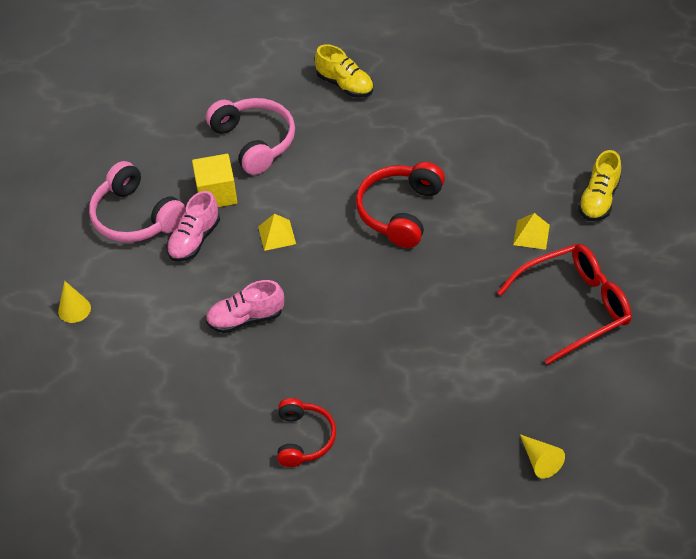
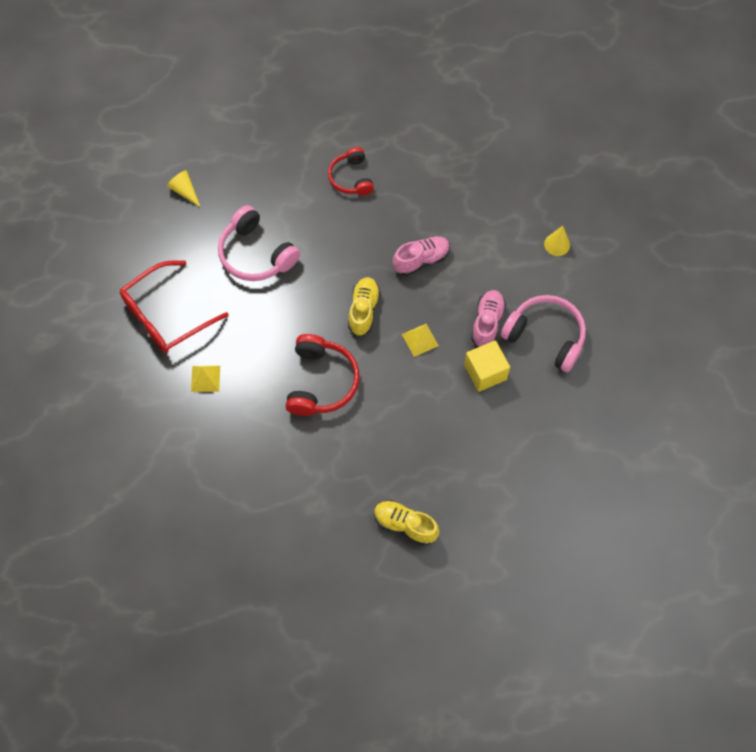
camera: 165 degrees right, 15 degrees up
(254, 142) = (471, 437): pink headphones -> pink headphones (256, 254)
(598, 200) = (149, 426): yellow shoe -> yellow shoe (363, 310)

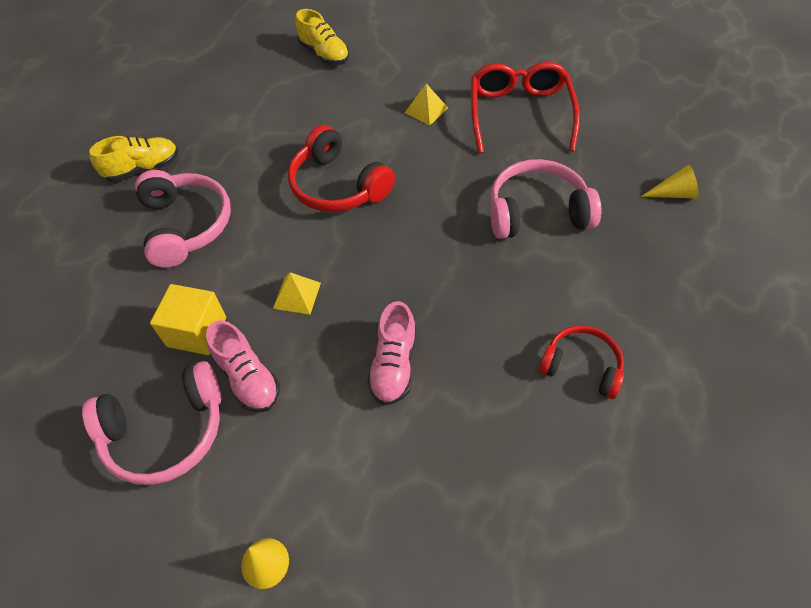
camera: 130 degrees right, 10 degrees down
(363, 310) = (382, 266): yellow shoe -> yellow shoe (324, 54)
(425, 448) = (186, 225): none -> pink headphones

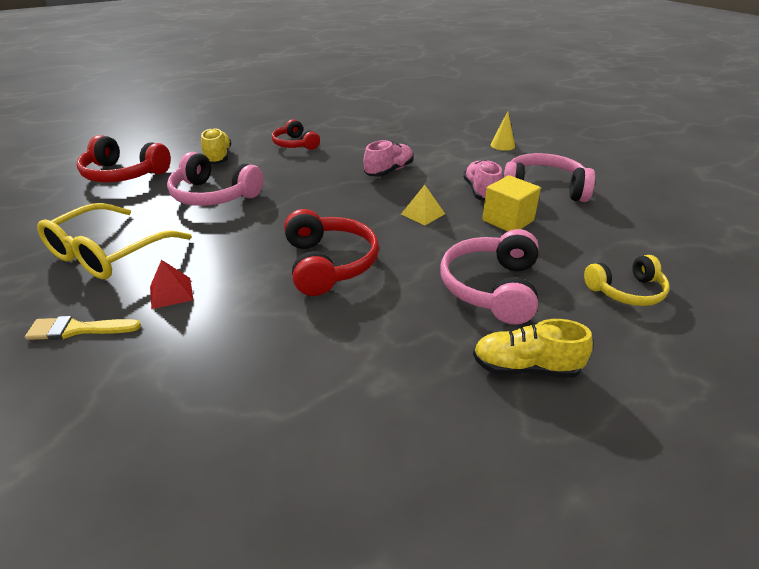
camera: 150 degrees left, 20 degrees down
(64, 277) = (626, 291): none -> yellow headphones
(324, 54) = (168, 434): yellow shoe -> yellow shoe (218, 157)
(426, 110) = (171, 293): yellow pyramid -> red pyramid
(446, 67) = (77, 329): none -> yellow brush
(519, 113) = (108, 253): red glasses -> yellow glasses
(674, 193) = (124, 174): yellow cone -> red headphones

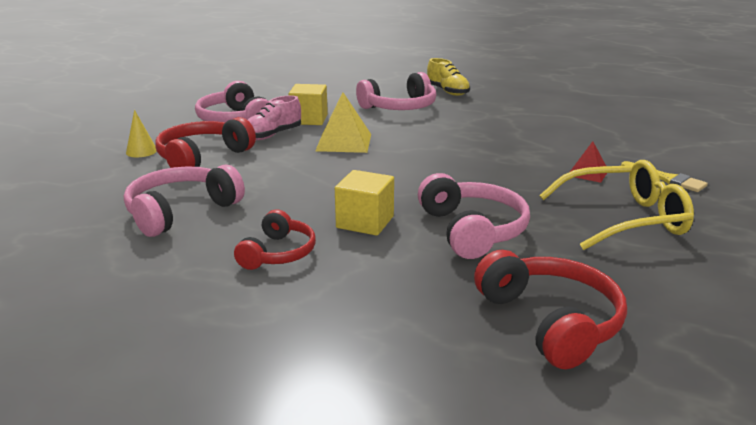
camera: 130 degrees left, 10 degrees down
(218, 157) = (396, 283): yellow shoe -> none
(283, 172) = (365, 222): none -> yellow cube
(329, 264) = (462, 146): red headphones -> red headphones (202, 157)
(382, 136) = (181, 211): none -> pink headphones
(389, 171) = (281, 176): pink shoe -> none
(423, 214) = (344, 142): yellow pyramid -> yellow pyramid, size x1.68
(626, 291) = (347, 87): yellow headphones -> none

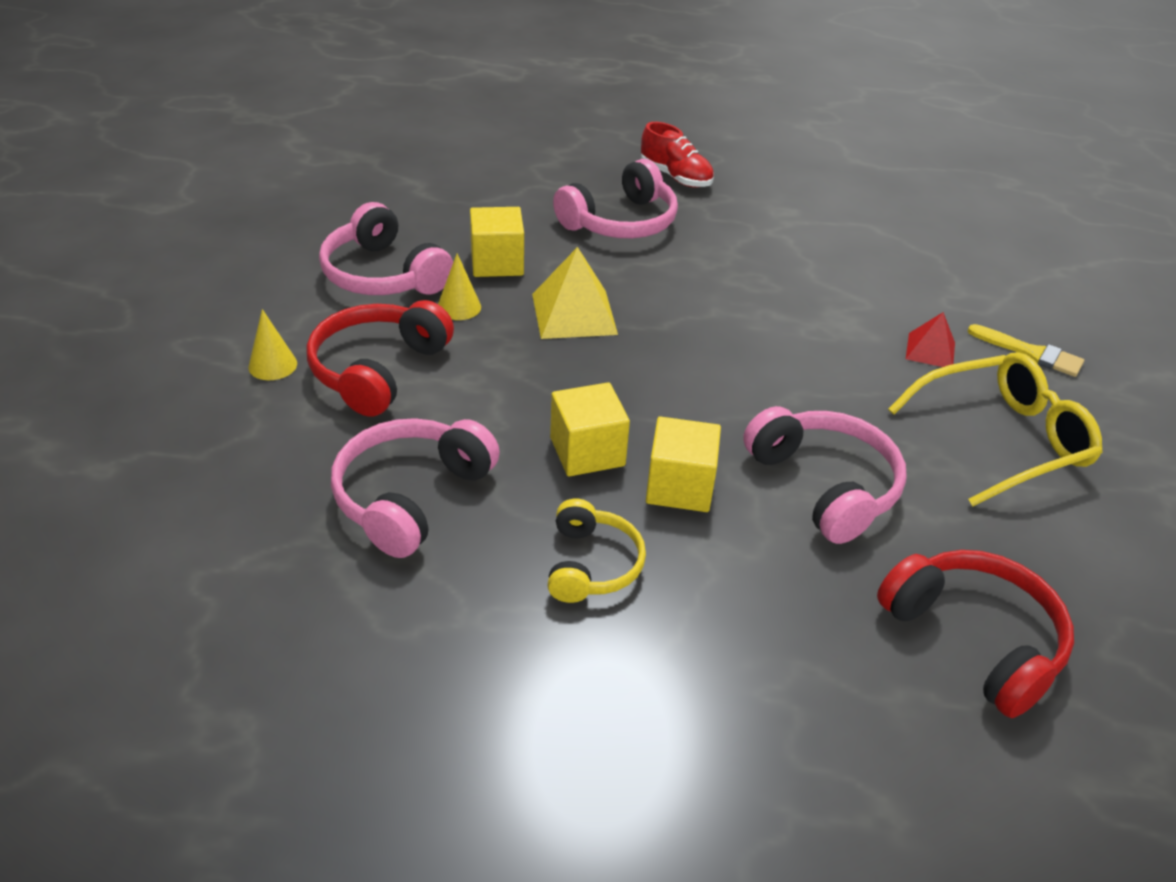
camera: 15 degrees left, 15 degrees up
(272, 135) = (459, 307): pink shoe -> yellow cone
(278, 253) = (591, 564): red headphones -> yellow headphones
(311, 201) = (587, 451): none -> yellow cube
(447, 92) = (675, 177): yellow shoe -> red shoe

